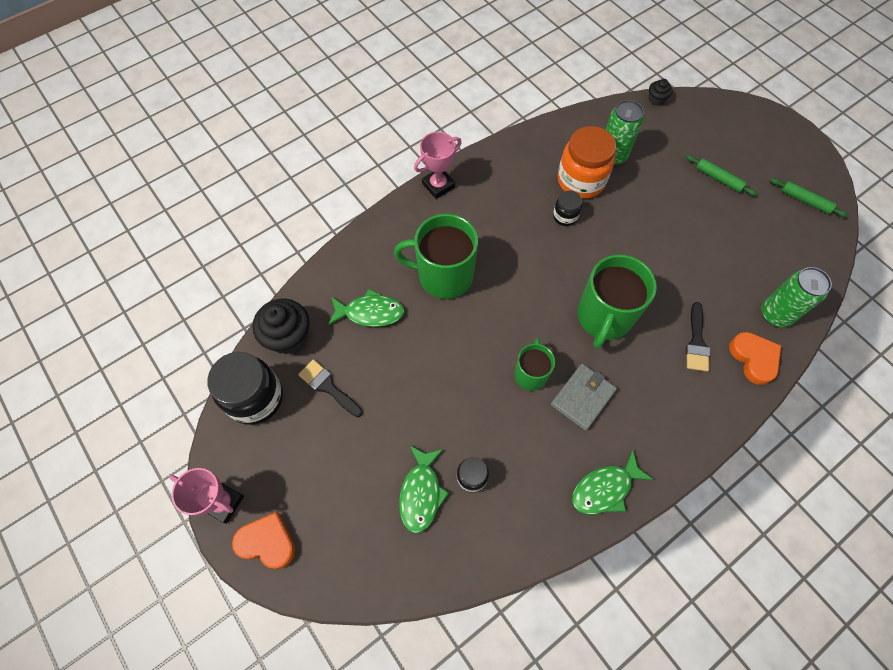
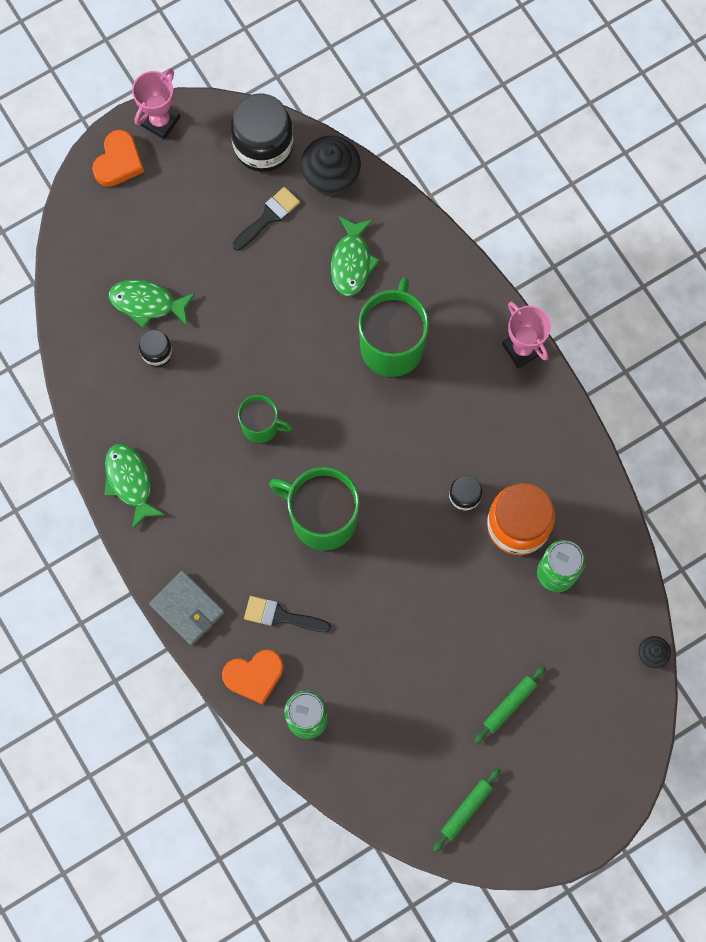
camera: 95 degrees right, 10 degrees up
(582, 397) = (228, 476): grey wallet -> grey wallet (187, 608)

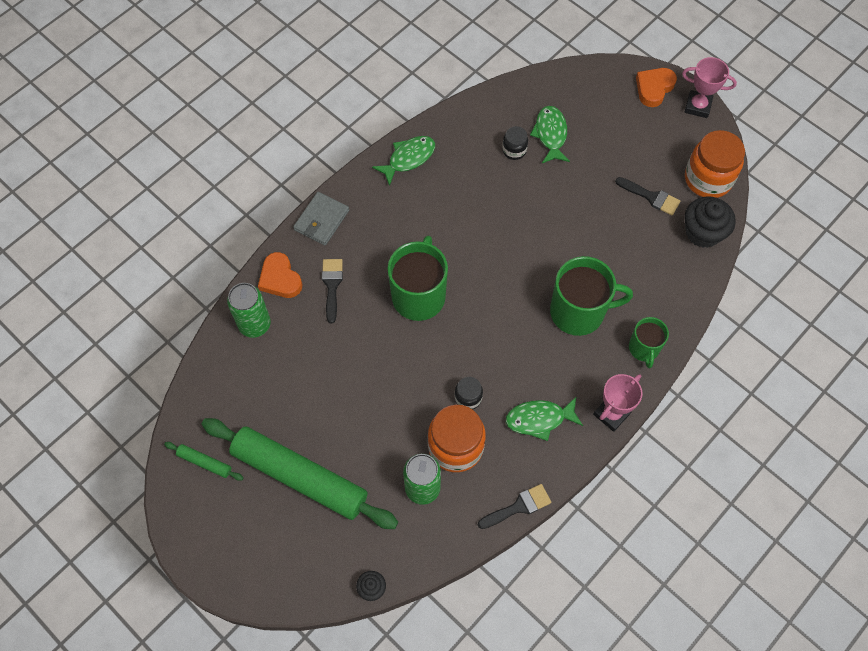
camera: 75 degrees right, 10 degrees down
(118, 162) = (654, 88): orange heart -> orange heart turned 120 degrees clockwise
(261, 426) = (480, 234): green mug -> green mug (644, 348)
(263, 146) = (708, 179): black jar -> orange jar
(351, 262) = (637, 265): green fish -> green fish (539, 419)
(509, 705) = (299, 476): green rolling pin -> green rolling pin, size x2.49
(601, 477) = (518, 506): none -> black brush

